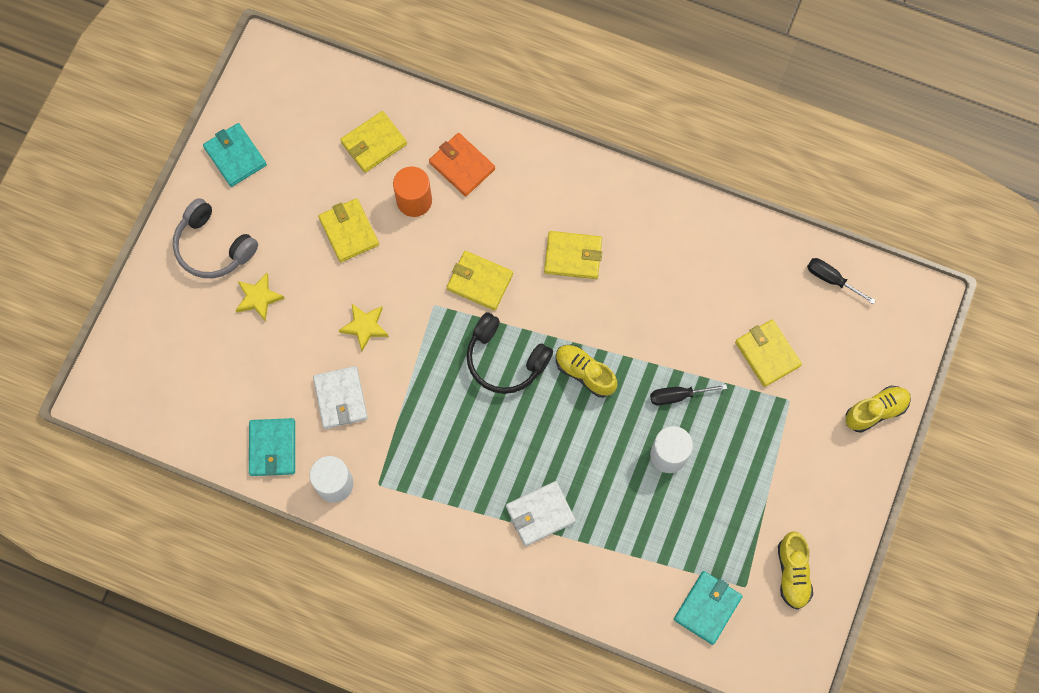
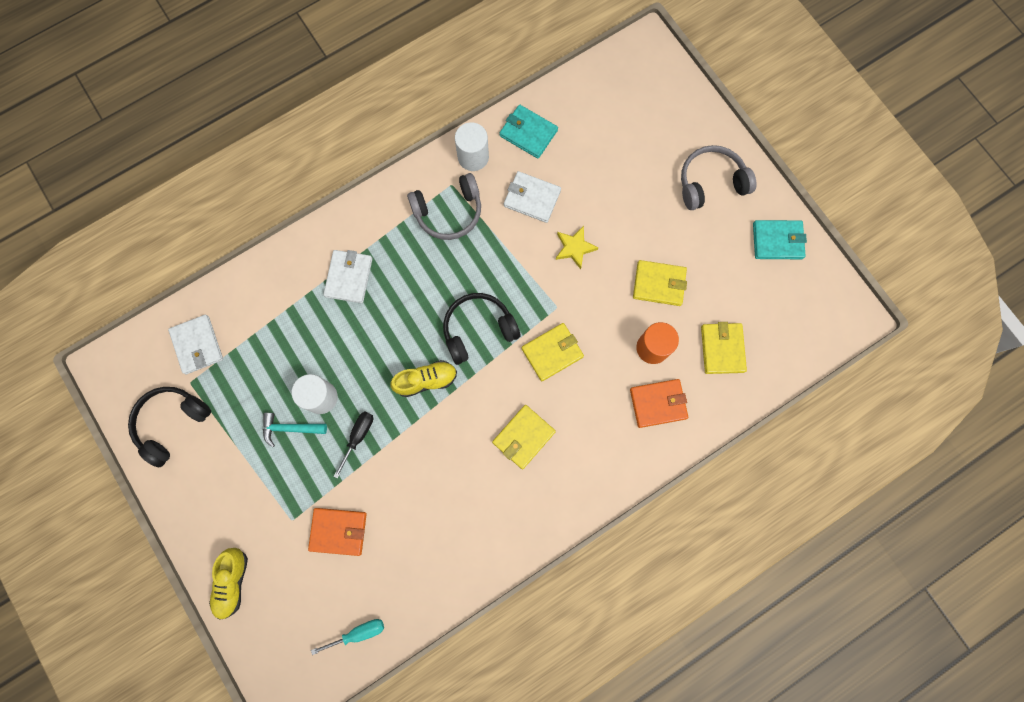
camera: 125 degrees right, 5 degrees up
(258, 298) = (648, 189): yellow star -> none
(409, 467) = (448, 212): none -> grey headphones
(707, 608) = (197, 345): turquoise wallet -> white wallet
(716, 461) = (290, 428): none -> turquoise hammer
(767, 354) = (338, 531): yellow wallet -> orange wallet
(792, 573) = (172, 423): yellow shoe -> black headphones
(831, 279) = (358, 633): black screwdriver -> turquoise screwdriver

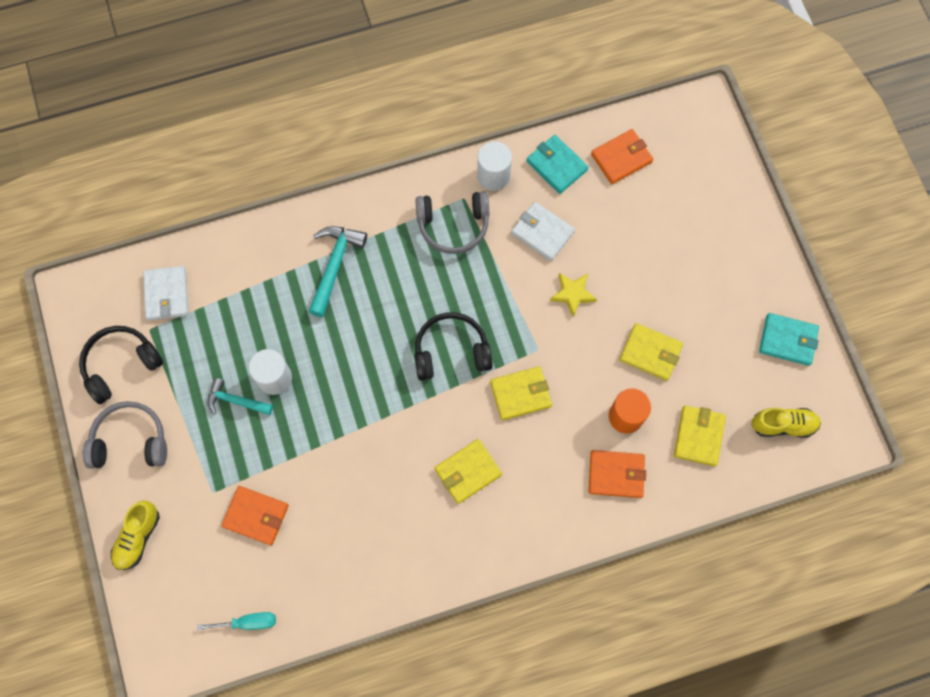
camera: 15 degrees right, 5 degrees down
(349, 277) = (335, 265): white wallet -> turquoise hammer
(358, 437) = (301, 427): black screwdriver -> none
(426, 380) = (384, 388): yellow shoe -> yellow shoe (783, 425)
(585, 112) = (621, 158): none -> orange wallet
(711, 183) = (733, 263): grey headphones -> grey headphones (130, 441)

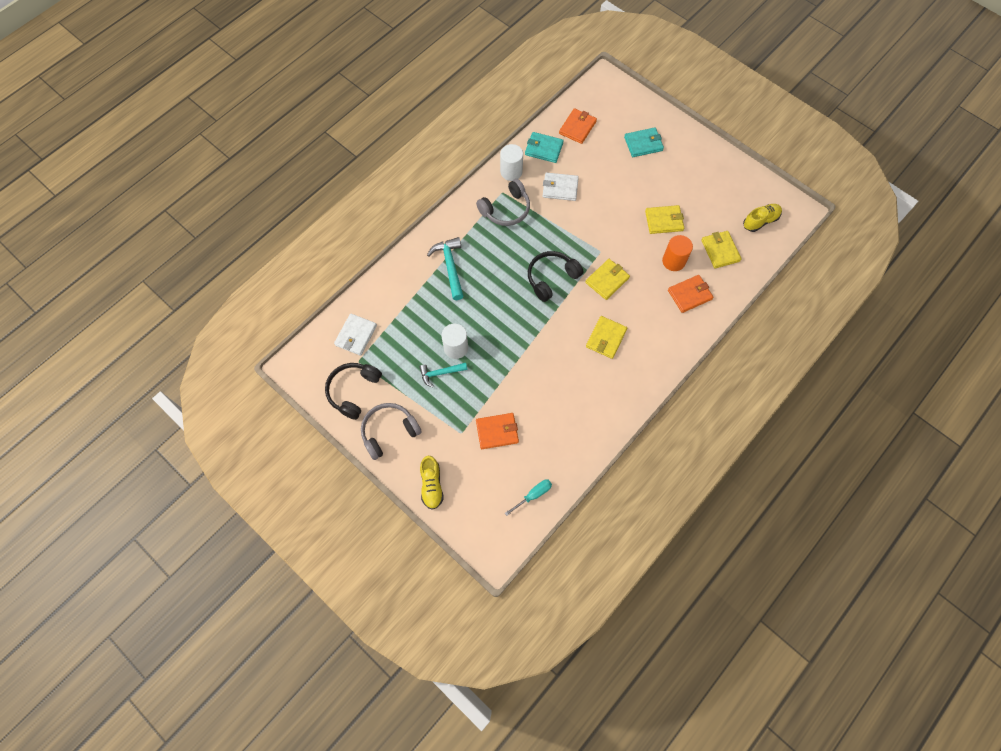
camera: 30 degrees left, 5 degrees down
(167, 294) = (356, 335): white wallet -> white wallet turned 60 degrees clockwise
(572, 294) = (599, 212): yellow star -> none
(787, 340) = (732, 176): turquoise wallet -> turquoise wallet (643, 144)

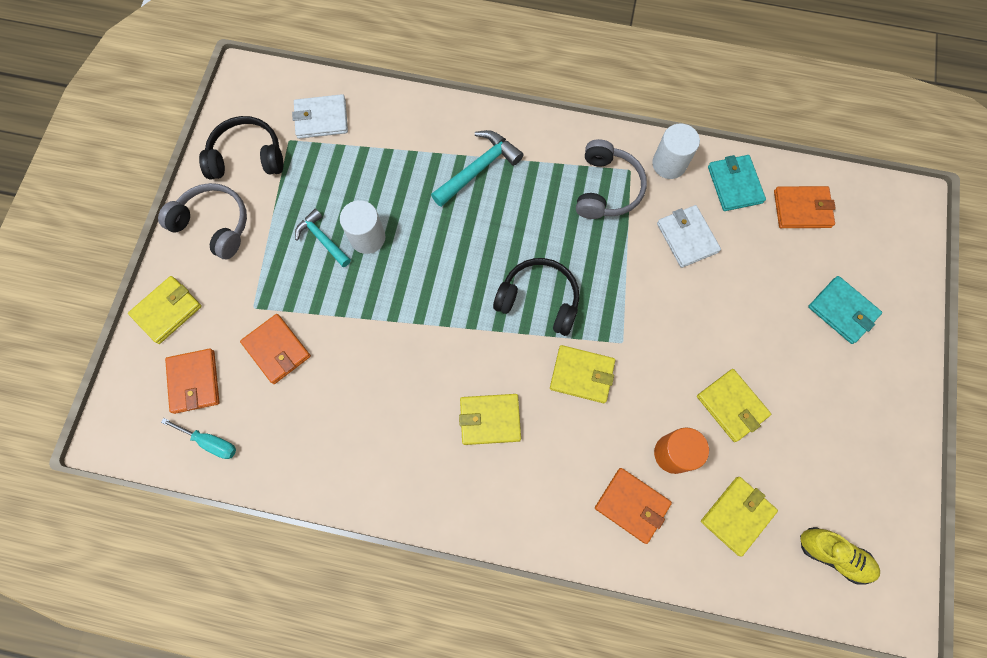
camera: 60 degrees right, 5 degrees up
(431, 485) = (167, 311): yellow shoe -> yellow wallet
(489, 488) = (194, 381): none -> orange wallet
(506, 209) = (606, 188): grey headphones -> grey headphones turned 105 degrees counterclockwise

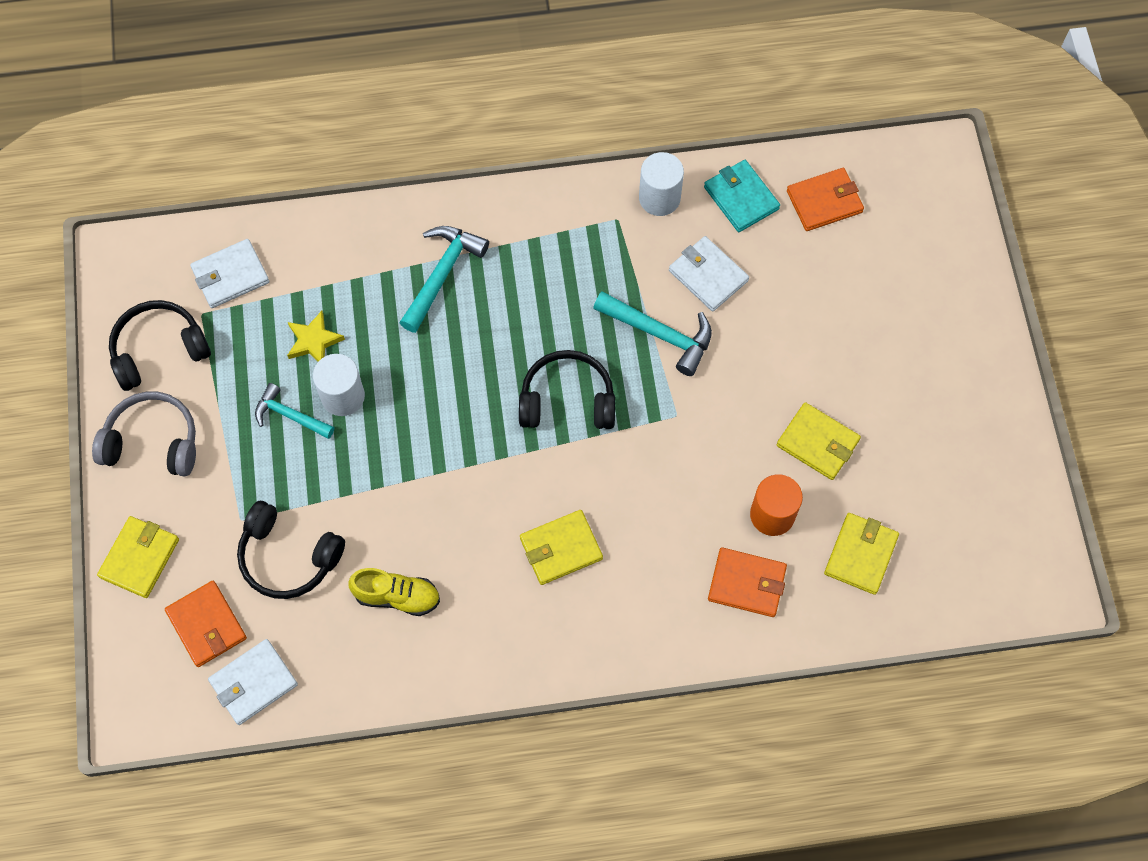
camera: 20 degrees left, 5 degrees down
(210, 442) = (254, 683): turquoise screwdriver -> white wallet
(277, 349) = (288, 557): orange wallet -> black headphones
(362, 188) = (313, 341): none -> yellow star
(582, 375) = (644, 466): yellow wallet -> none
(606, 188) = (598, 249): grey headphones -> none
(632, 272) = (660, 334): none -> turquoise hammer
(833, 555) = (971, 559): yellow shoe -> yellow shoe (397, 596)
(842, 311) = (903, 300): turquoise wallet -> none

